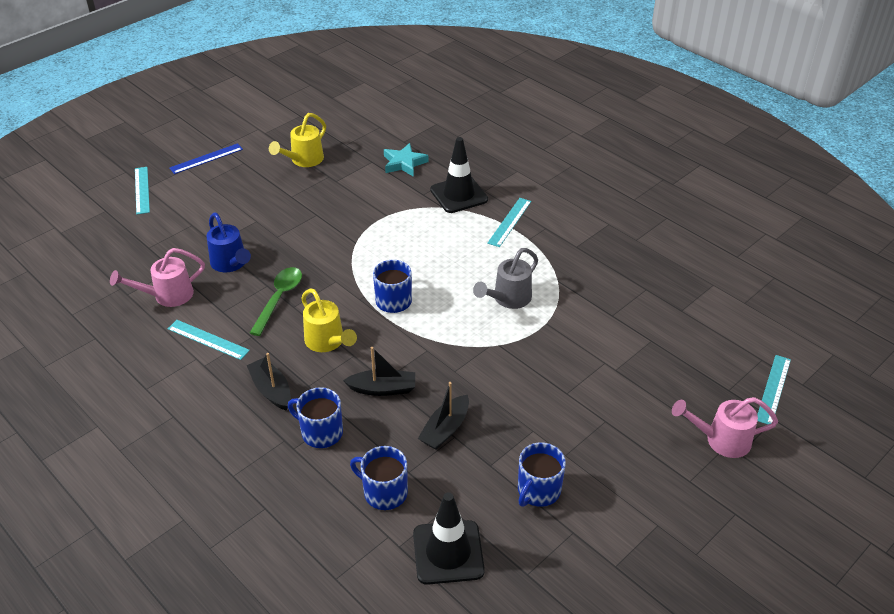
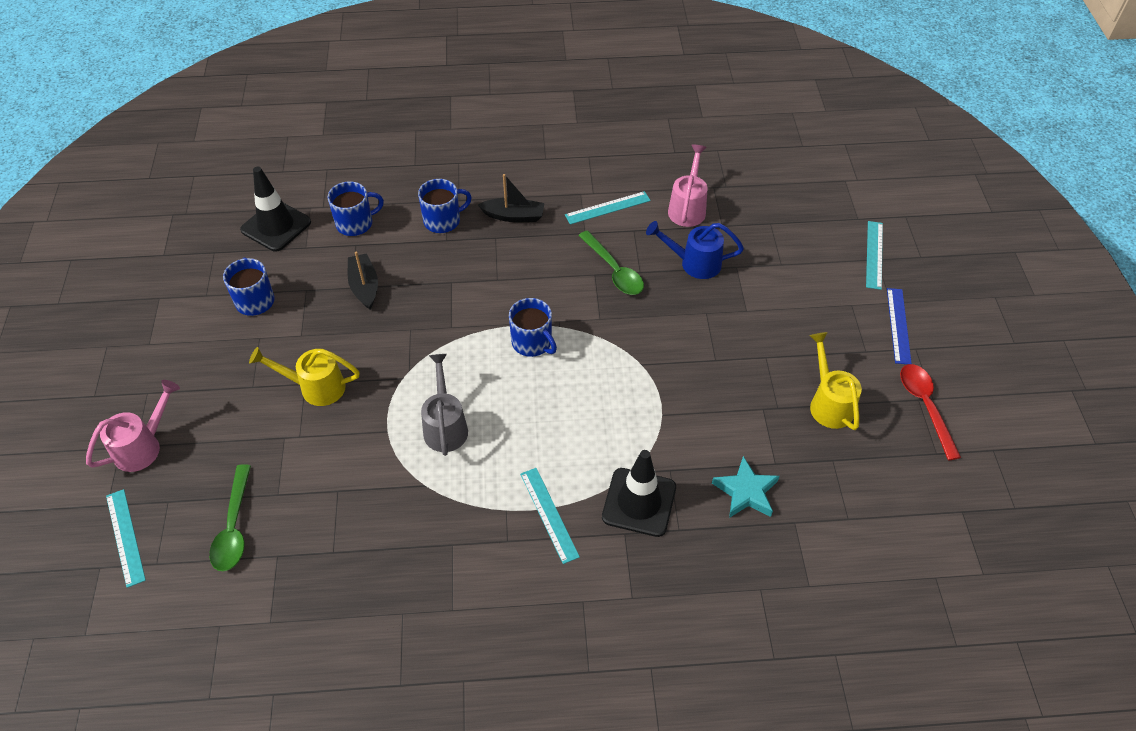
camera: 130 degrees right, 10 degrees up
(142, 190) = (874, 254): turquoise ruler -> turquoise ruler turned 75 degrees clockwise
(268, 129) = (925, 406): none -> red spoon
(327, 342) = (529, 272): yellow watering can -> yellow watering can (316, 387)
(383, 389) = (443, 276): black boat -> none
(695, 343) = (234, 527): none -> green spoon

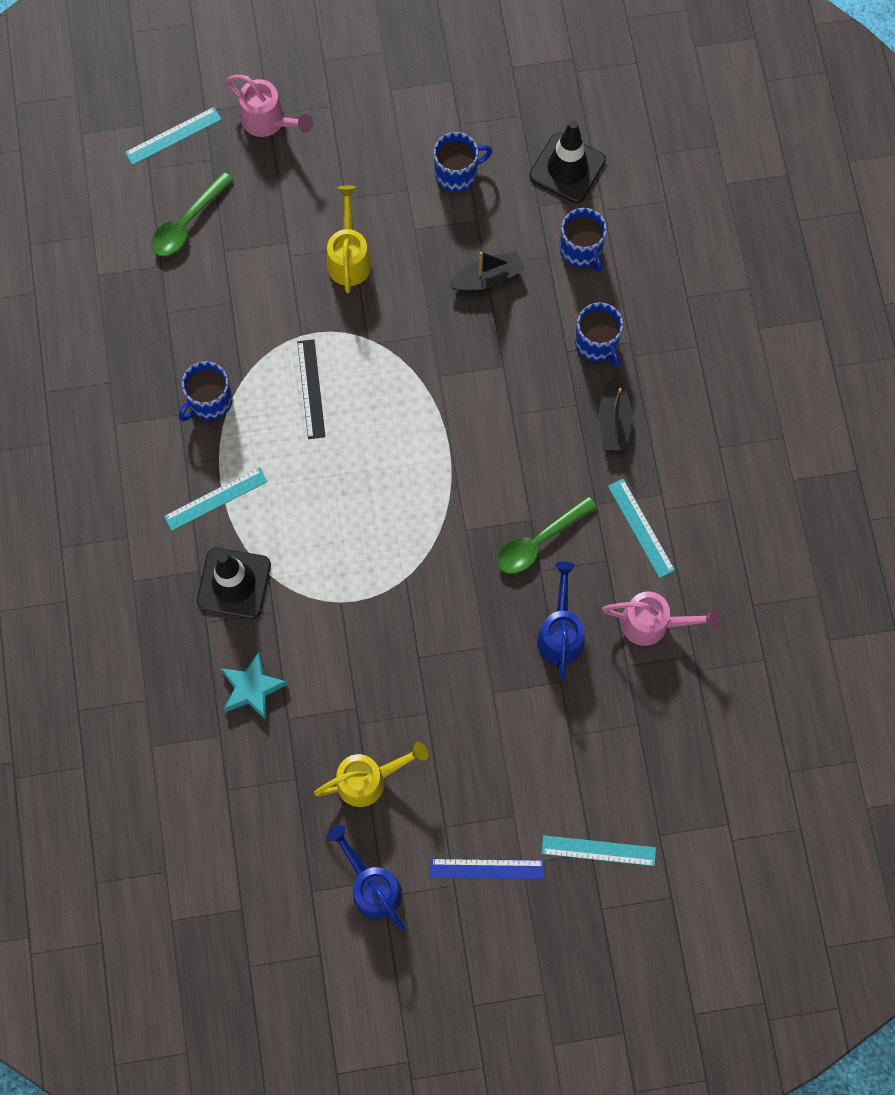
camera: 85 degrees right, 20 degrees up
(234, 527) = (187, 223): green spoon -> green spoon turned 45 degrees counterclockwise
(445, 426) = (311, 389): grey watering can -> black ruler
(532, 342) = (425, 462): blue mug -> blue mug (209, 401)
(925, 406) = (372, 886): red spoon -> blue watering can

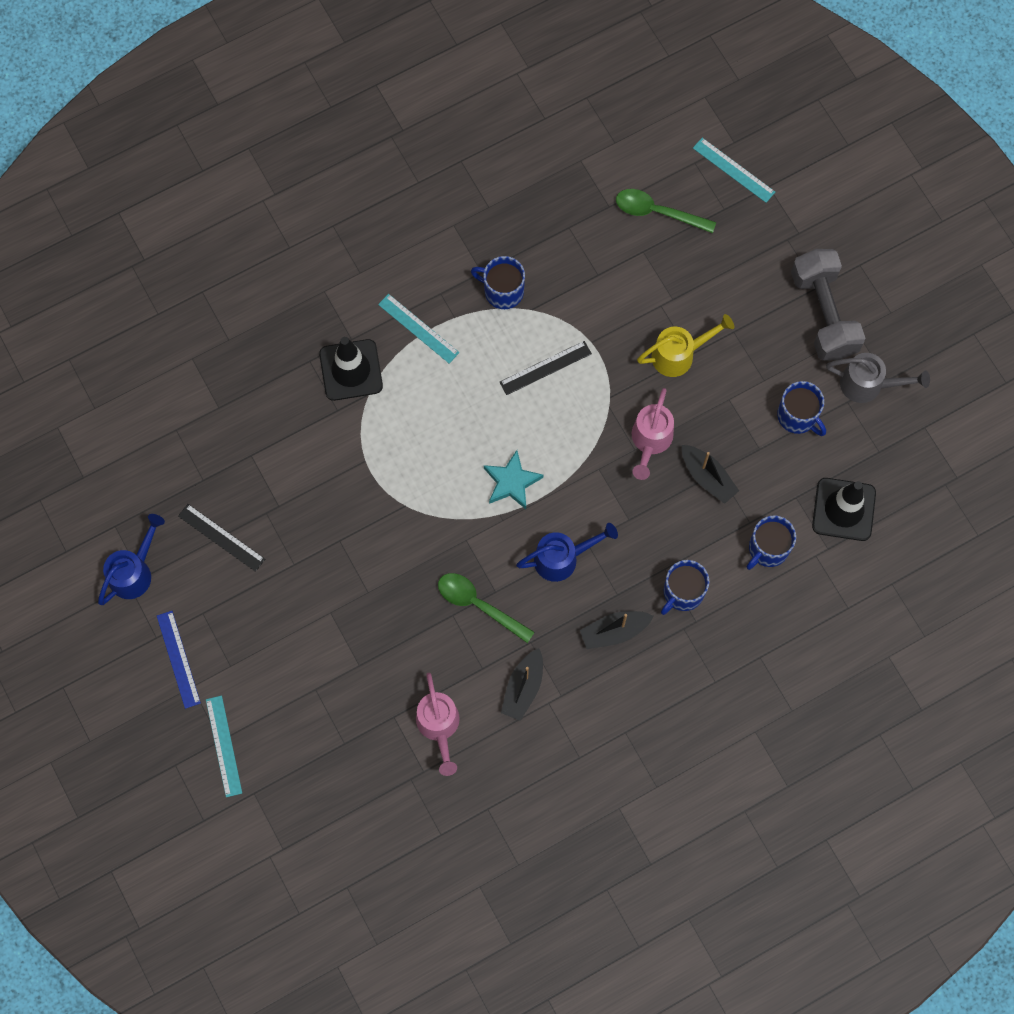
camera: 70 degrees right, 0 degrees up
(252, 688) = (267, 417): turquoise star -> turquoise star (511, 482)
(268, 121) = (781, 241): pink watering can -> pink watering can (650, 441)
(361, 111) = (823, 314): none -> grey dumbbell
(368, 779) = (221, 537): yellow watering can -> black ruler
(449, 100) = (867, 384): none -> grey watering can
(560, 633) = (402, 651): blue watering can -> blue watering can (562, 558)
(641, 528) = (523, 688): turquoise ruler -> black boat

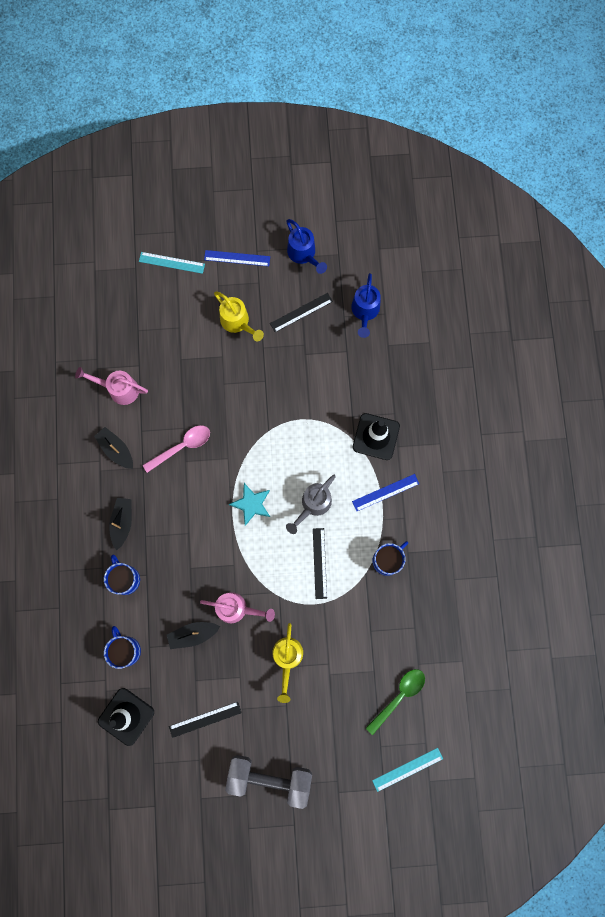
camera: 115 degrees right, 5 degrees up
(272, 614) = (237, 322): none -> yellow watering can
(418, 328) = (385, 492): turquoise ruler -> blue ruler
(478, 605) = (182, 447): green spoon -> pink spoon
(562, 558) = (186, 512): blue watering can -> blue watering can (365, 311)
(650, 441) = (236, 608): pink watering can -> pink watering can turned 150 degrees clockwise
(798, 416) = (205, 719): blue mug -> black ruler
(867, 384) = (204, 781): grey watering can -> grey watering can (313, 504)

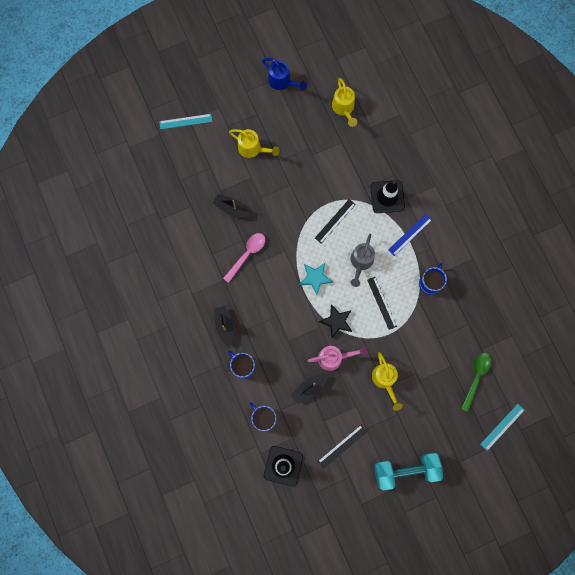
camera: 20 degrees left, 0 degrees up
(116, 450) = (199, 274): black boat -> black boat (231, 208)
(119, 389) = (183, 229): pink watering can -> none
(237, 258) = (233, 101): blue ruler -> none
(257, 566) = (336, 321): none -> black star
(269, 778) = (405, 470): grey dumbbell -> turquoise dumbbell
(301, 312) = (297, 125): black ruler -> black ruler (335, 221)
(365, 311) = (344, 108): blue watering can -> yellow watering can

